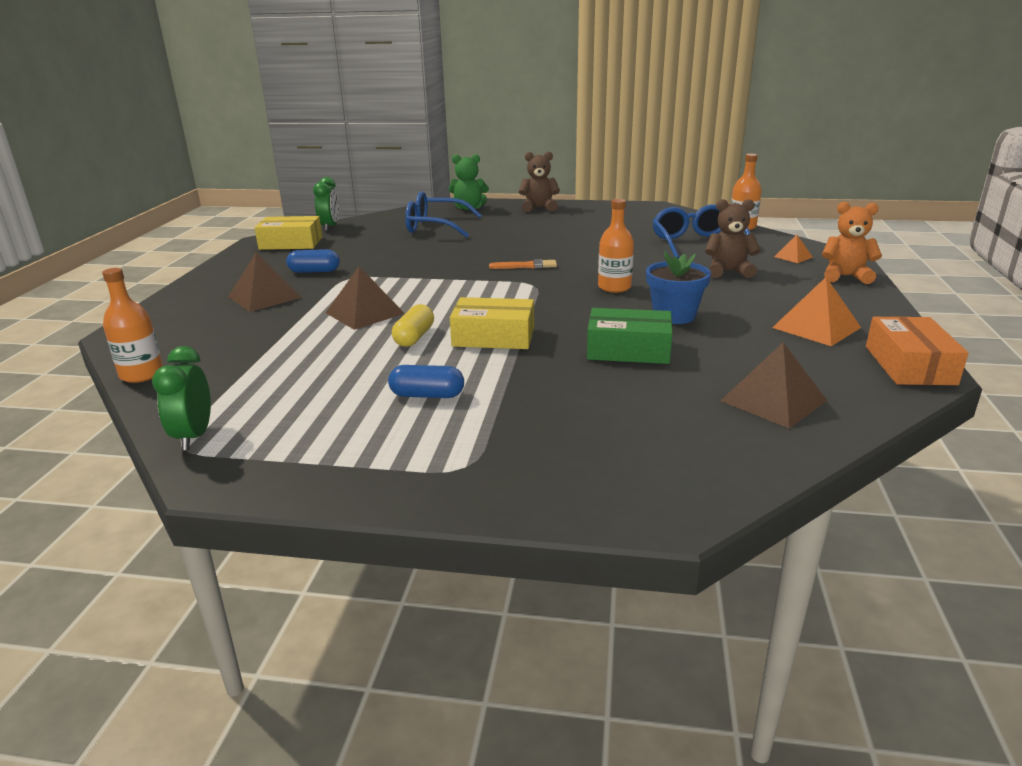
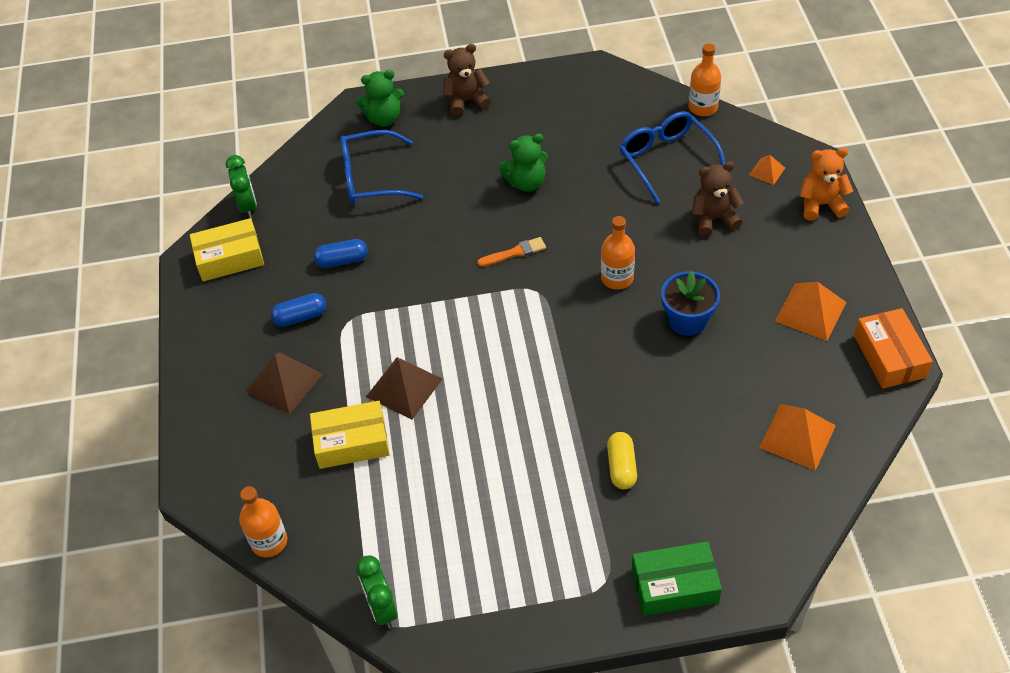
camera: 15 degrees left, 25 degrees up
(414, 337) = (475, 418): yellow capsule -> yellow capsule (621, 467)
(427, 395) = (533, 503): blue capsule -> blue capsule (342, 261)
(493, 337) = (544, 399): yellow box -> yellow box (351, 442)
(562, 240) = (526, 182): none -> green teddy bear
(628, 350) = (667, 390): green box -> green box (674, 585)
(773, 400) = (797, 436): brown pyramid -> orange pyramid

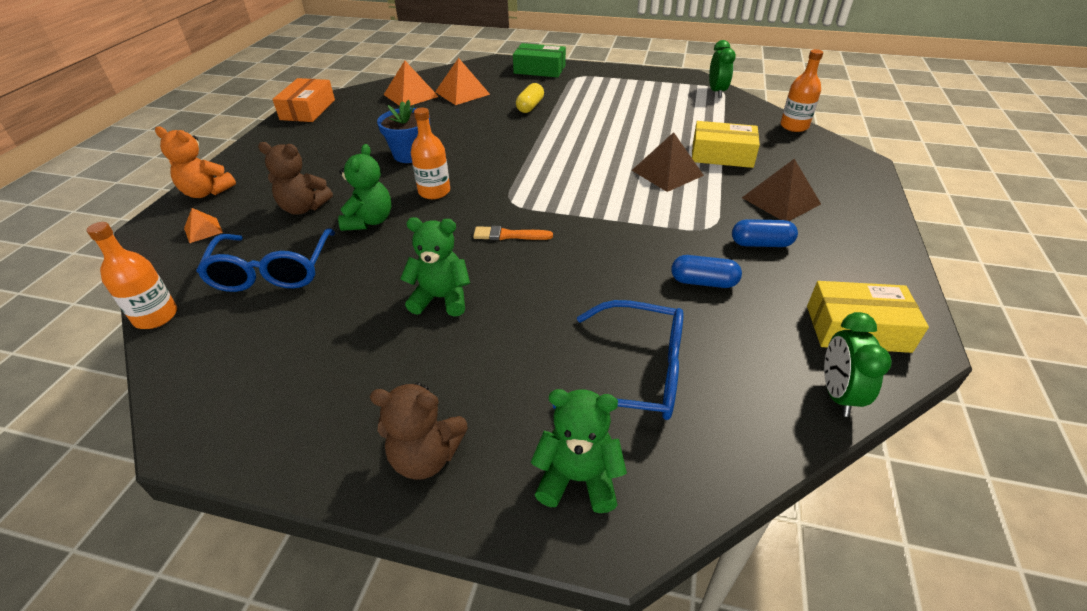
camera: 160 degrees left, 10 degrees down
(642, 226) = (369, 221): none -> green teddy bear
(810, 311) = (320, 138): orange pyramid -> orange pyramid (462, 93)

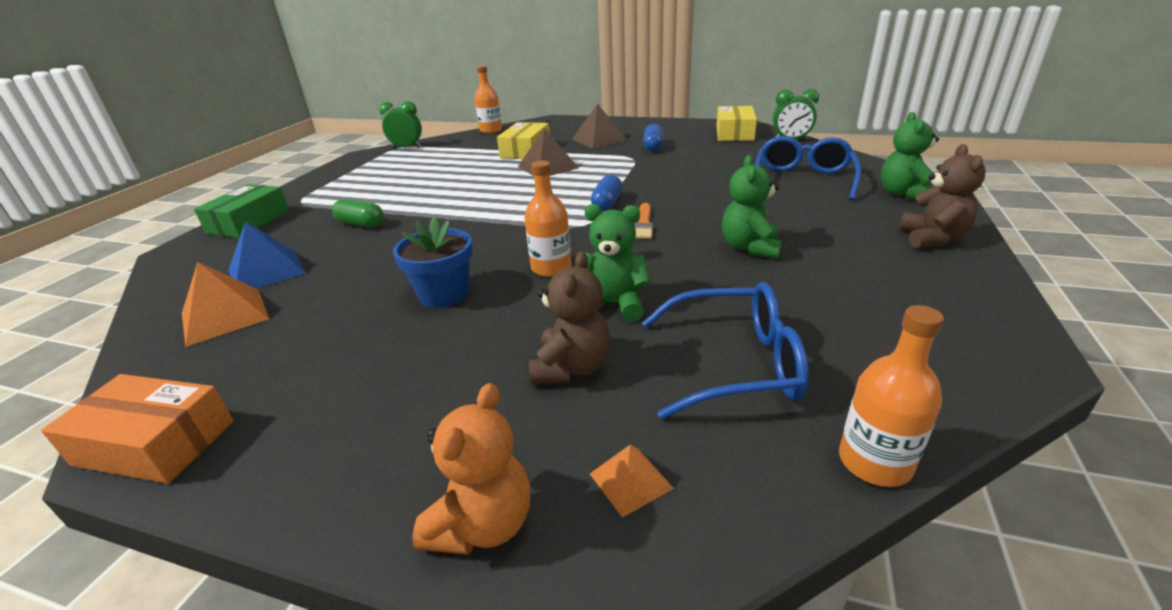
camera: 85 degrees left, 10 degrees down
(462, 93) = (266, 271): orange pyramid -> blue pyramid
(530, 106) = (361, 224): yellow capsule -> green capsule
(703, 282) = (700, 161): blue capsule -> blue capsule (607, 203)

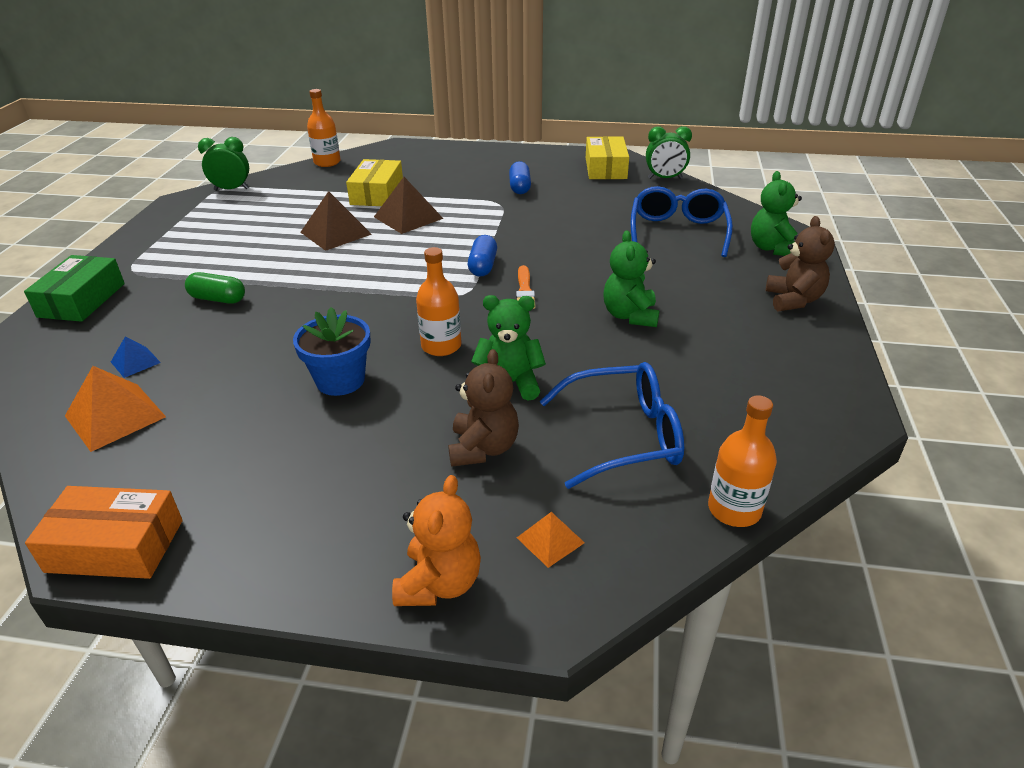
camera: 10 degrees left, 5 degrees up
(266, 271) = (135, 362): blue pyramid -> blue pyramid, size x0.55
(599, 139) = (458, 177): brown pyramid -> brown pyramid (335, 233)

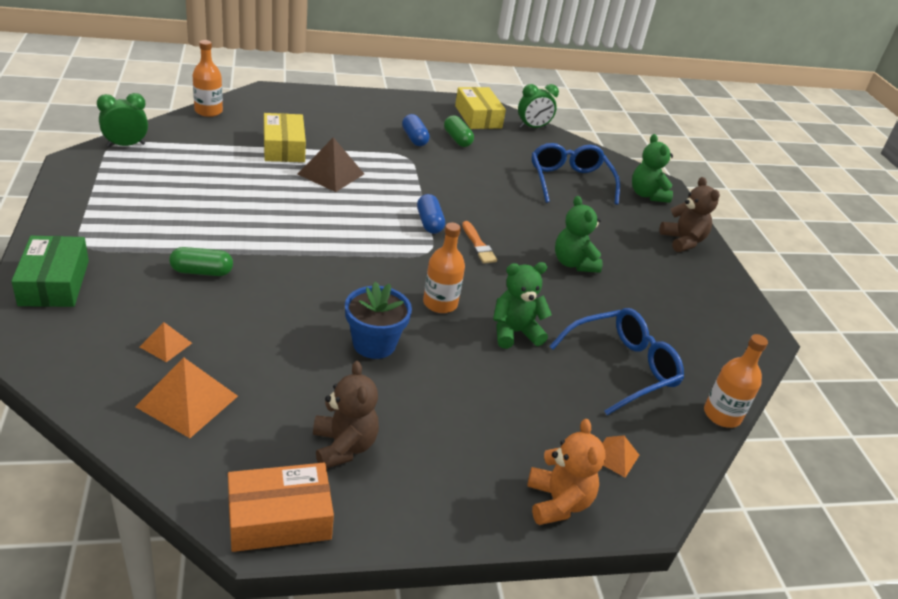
camera: 25 degrees left, 0 degrees up
(135, 362) = (166, 345): blue pyramid -> orange pyramid
(335, 233) = (271, 193): brown pyramid -> none
(483, 448) = (527, 391): brown teddy bear -> brown teddy bear (343, 446)
(567, 189) = (457, 139): none -> green capsule

